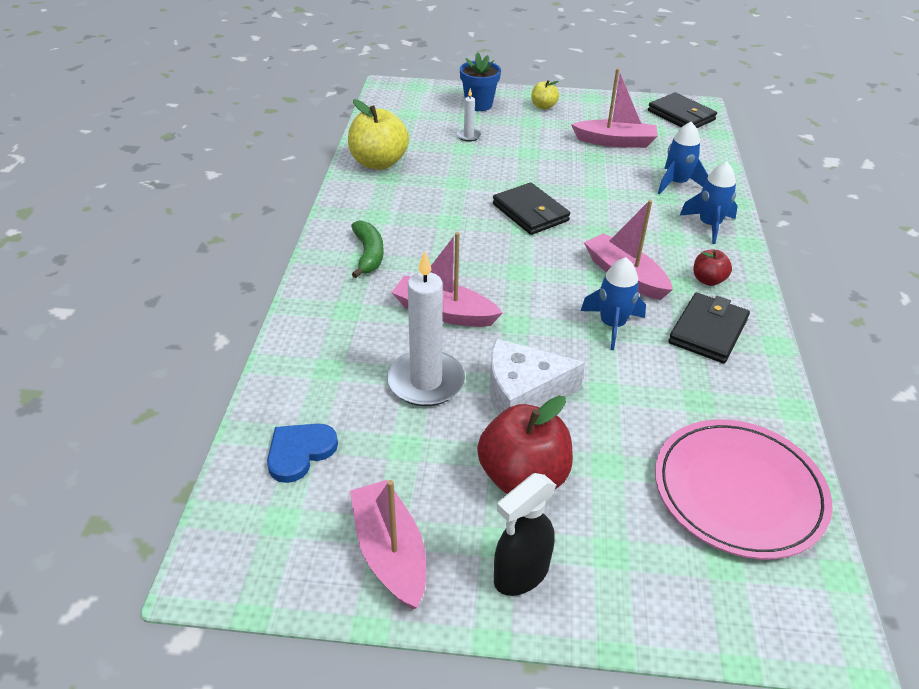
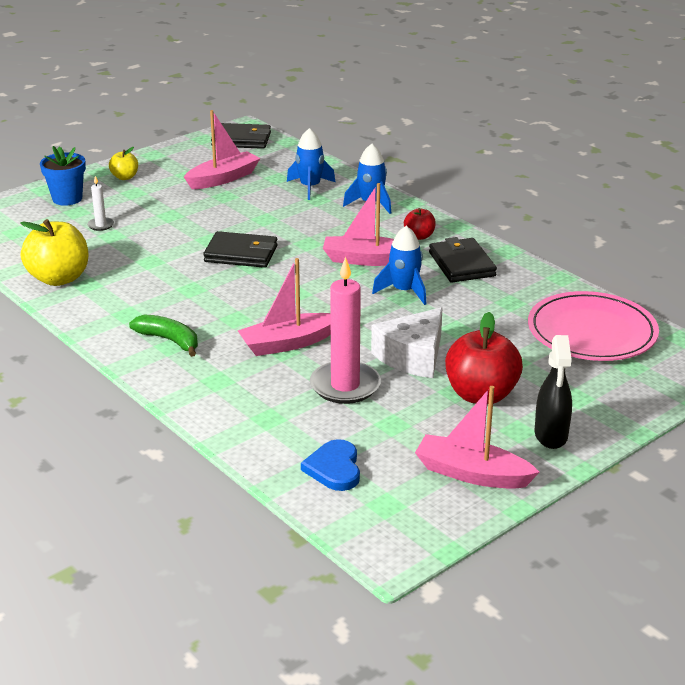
camera: 45 degrees left, 10 degrees down
(426, 381) = (345, 386): white candle -> pink candle

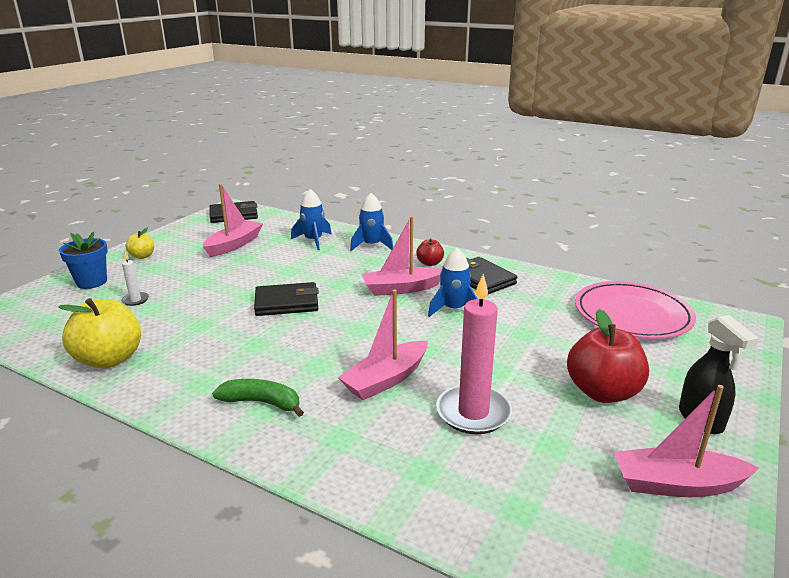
camera: 20 degrees left, 5 degrees down
(334, 468) = (539, 519): blue heart -> none
(413, 356) = (510, 367): white cheese -> none

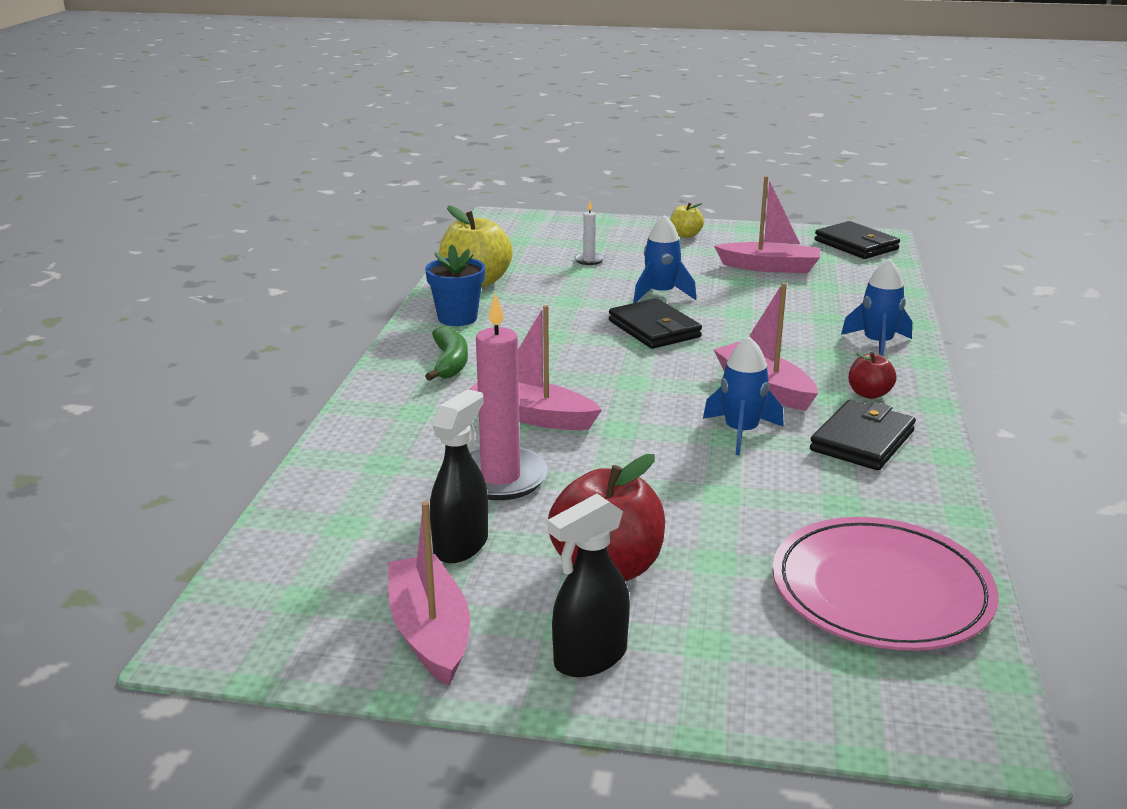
camera: 70 degrees right, 0 degrees up
(91, 282) = (606, 233): blue flower pot -> blue flower pot (457, 318)
(313, 241) = (842, 306): blue rocket -> blue rocket (661, 294)
(564, 449) = (461, 545): none -> black spray bottle

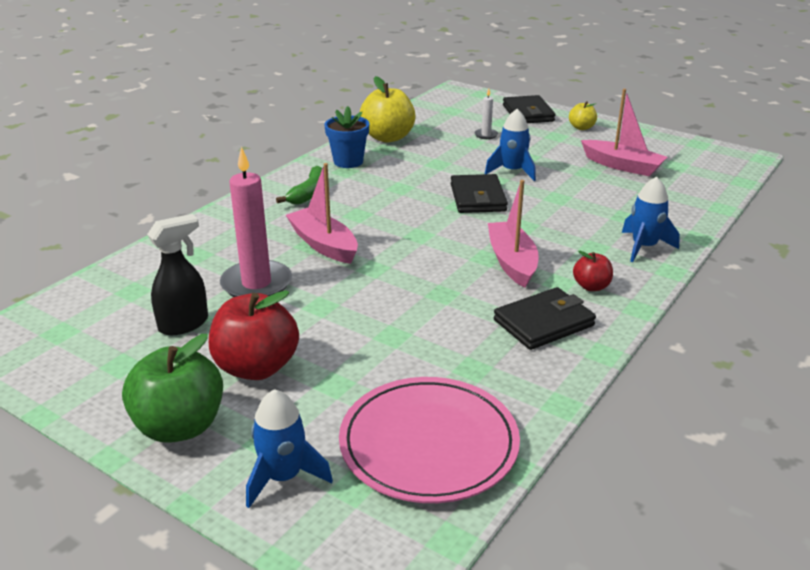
camera: 25 degrees right, 5 degrees up
(430, 632) = (106, 377): pink boat -> none
(589, 658) = (180, 426): black spray bottle -> green apple
(741, 432) = (456, 292): blue rocket -> blue rocket (283, 477)
(856, 245) = (717, 160): black wallet -> black wallet (528, 113)

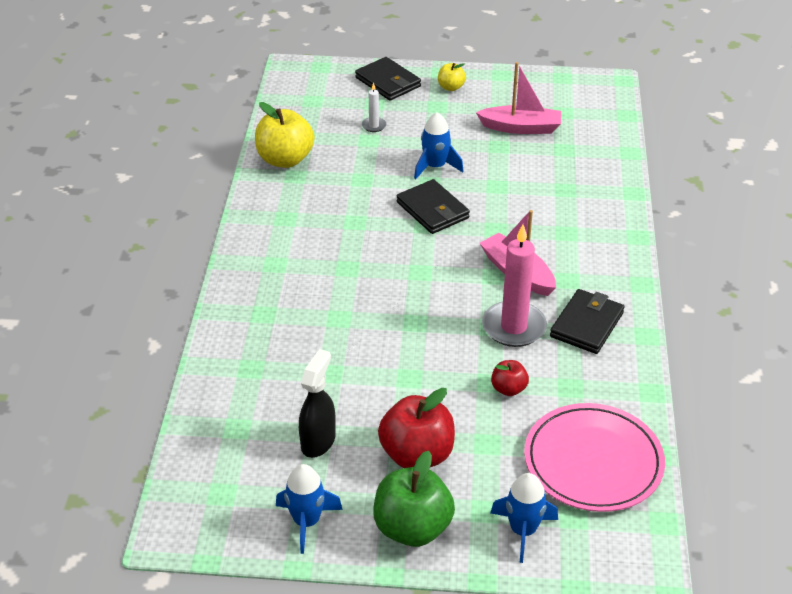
camera: 30 degrees left, 10 degrees up
(256, 284) = (336, 377): pink candle -> pink candle (514, 327)
(309, 193) = (280, 259): green banana -> none
(323, 245) = (351, 313): pink boat -> none
(348, 162) = (277, 205): blue flower pot -> none
(591, 286) = (593, 275): red apple -> red apple (508, 389)
(644, 247) = (602, 219): blue rocket -> blue rocket (306, 522)

